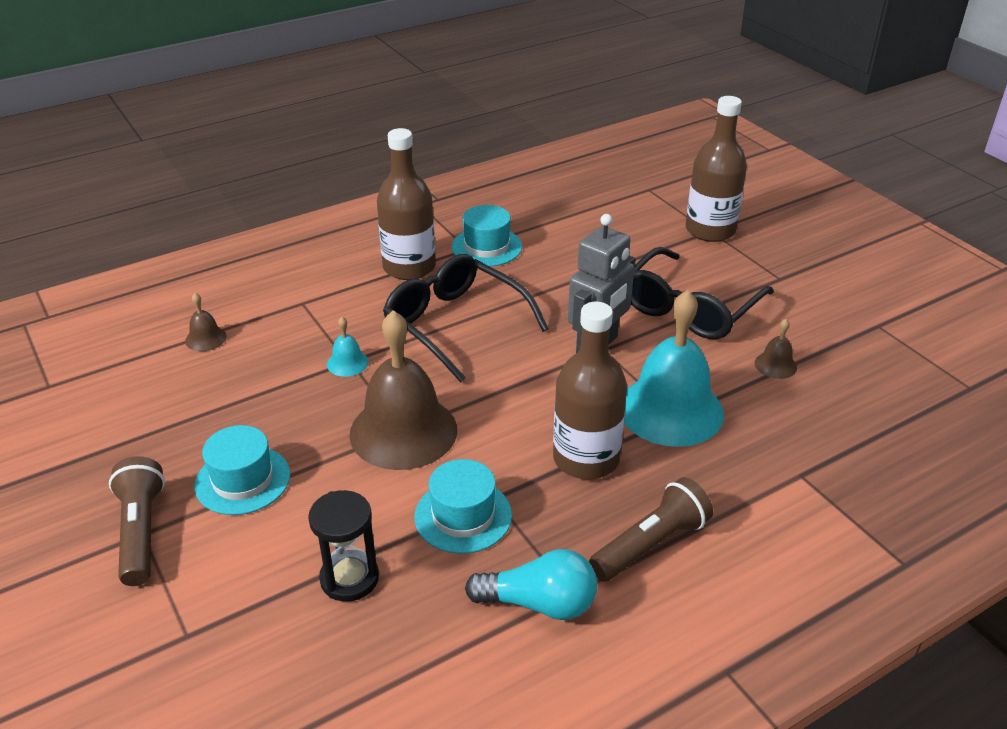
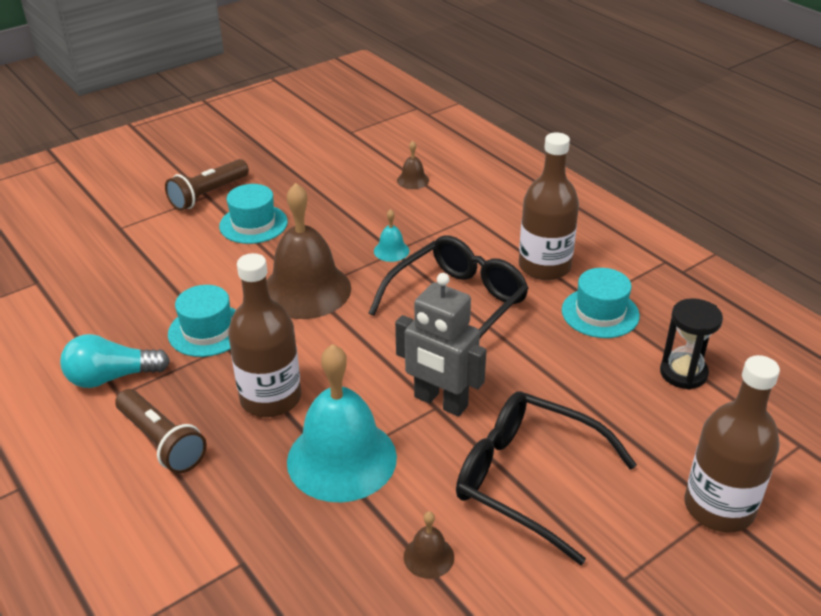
camera: 85 degrees right, 0 degrees up
(141, 532) = (208, 194): brown flashlight -> brown flashlight turned 150 degrees clockwise
(349, 578) = (153, 283): black hourglass -> black hourglass (683, 373)
(539, 603) = (111, 377): turquoise light bulb -> turquoise light bulb turned 75 degrees clockwise

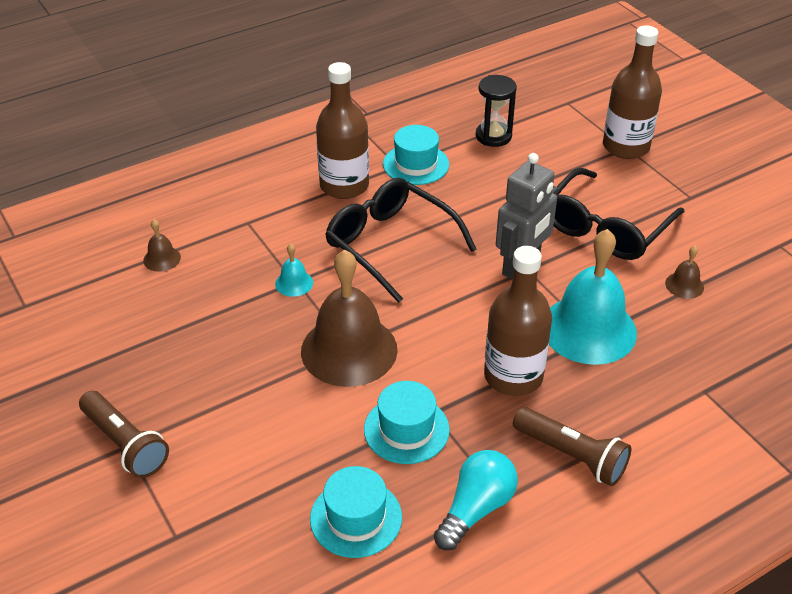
camera: 85 degrees left, 5 degrees up
(111, 377) = (476, 508): turquoise light bulb -> turquoise light bulb turned 135 degrees counterclockwise
(162, 442) = (571, 456): brown flashlight -> brown flashlight turned 75 degrees clockwise
(253, 224) = (209, 396): turquoise hat -> turquoise hat (356, 518)

